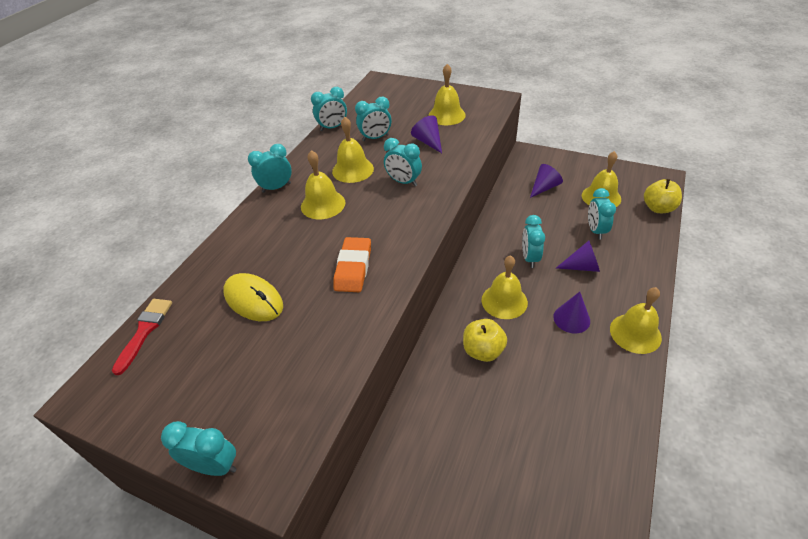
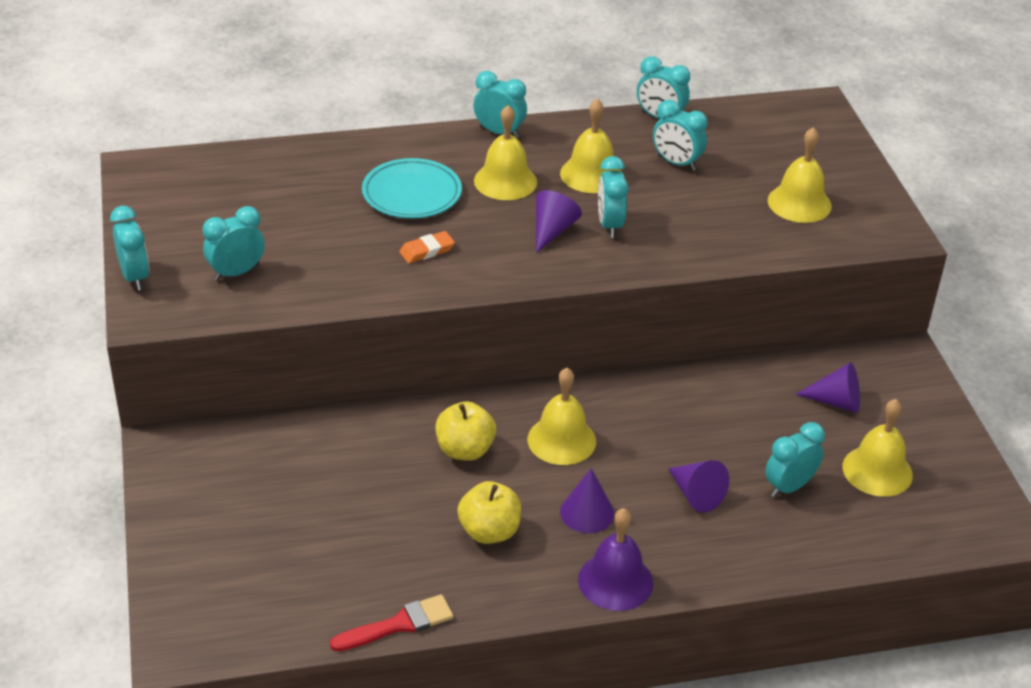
camera: 50 degrees right, 5 degrees down
(145, 331) = (228, 159): red brush -> red brush (398, 624)
(253, 299) = (322, 204): yellow mouse -> none
(291, 250) = (412, 194): none -> turquoise plate
(353, 268) = (427, 250): orange eraser -> orange eraser, size x0.62
(428, 142) = (716, 211): purple cone -> purple cone (552, 230)
(530, 258) = (664, 437): turquoise clock -> turquoise clock (236, 273)
(635, 333) = (615, 581): yellow bell -> purple bell
(658, 208) = (916, 543): yellow apple -> yellow apple (489, 531)

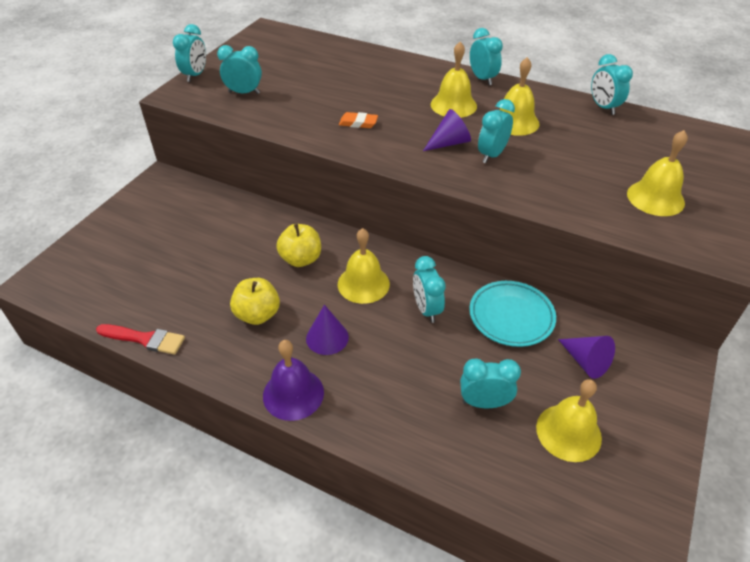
camera: 40 degrees right, 5 degrees up
(412, 194) = (388, 91): turquoise plate -> turquoise plate (511, 316)
(676, 163) = (584, 137): turquoise clock -> turquoise clock (426, 309)
(696, 494) = (411, 368): purple cone -> none

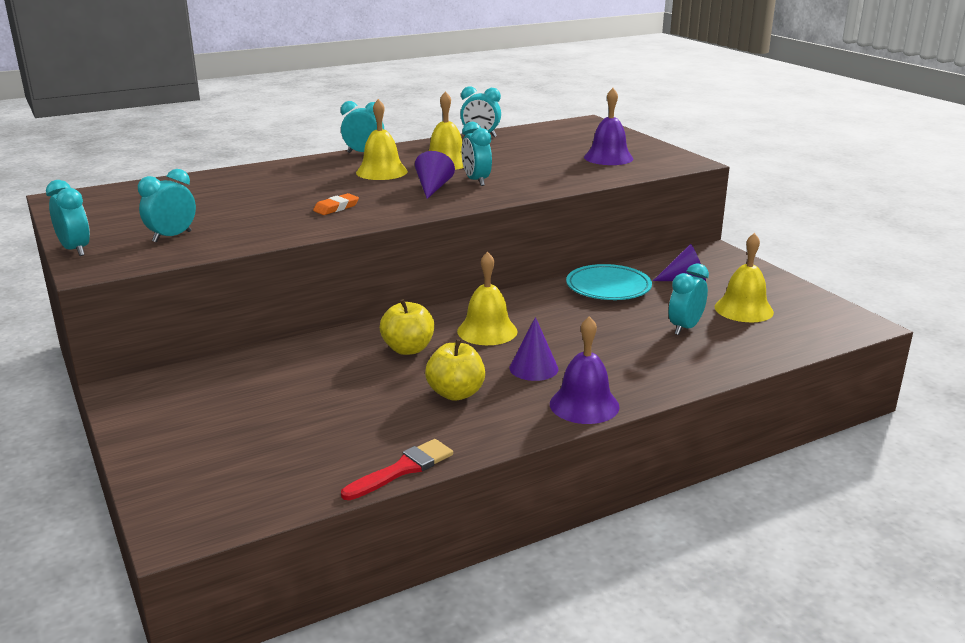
camera: 55 degrees left, 20 degrees down
(426, 309) = (557, 315): turquoise clock -> none
(655, 198) = (608, 158): yellow bell -> purple bell

